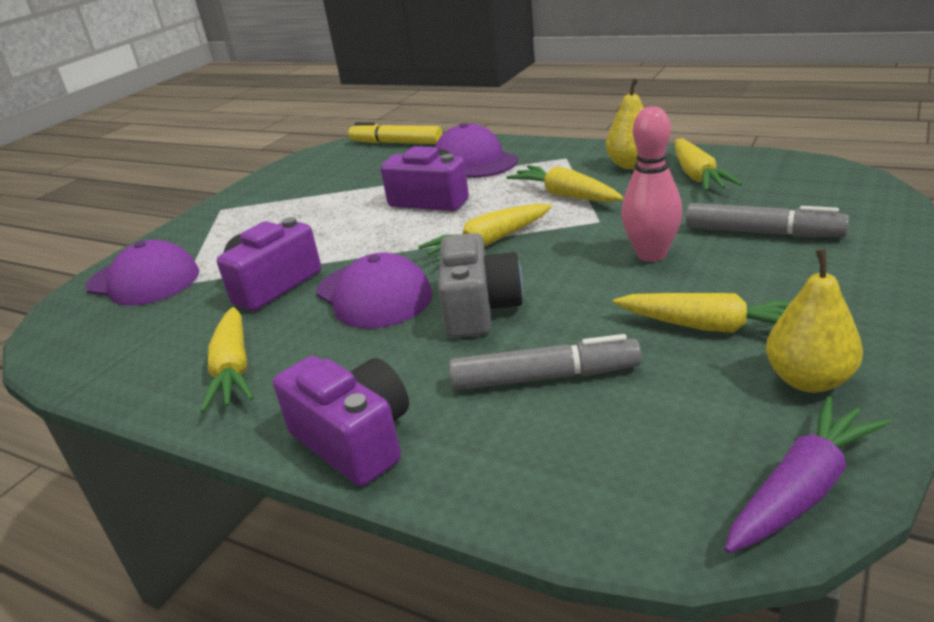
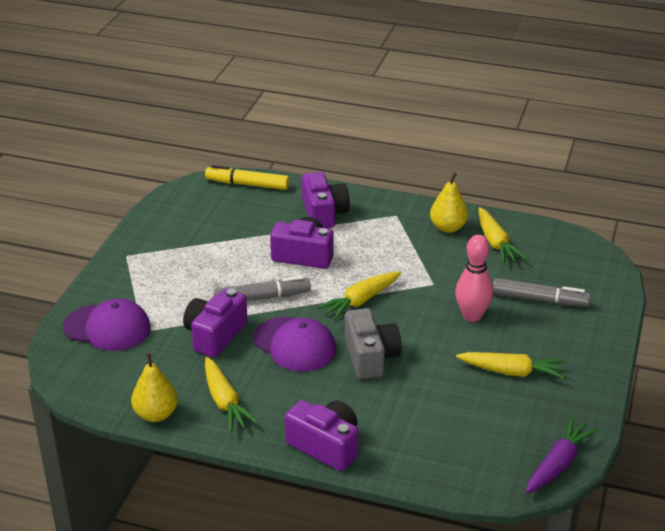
camera: 15 degrees left, 5 degrees up
(474, 161) = (324, 213): purple cap -> purple camera
(544, 377) = (423, 406): grey marker -> grey marker (262, 298)
(565, 195) = (404, 257): yellow carrot -> none
(809, 380) = (563, 406): yellow pear -> yellow pear (156, 414)

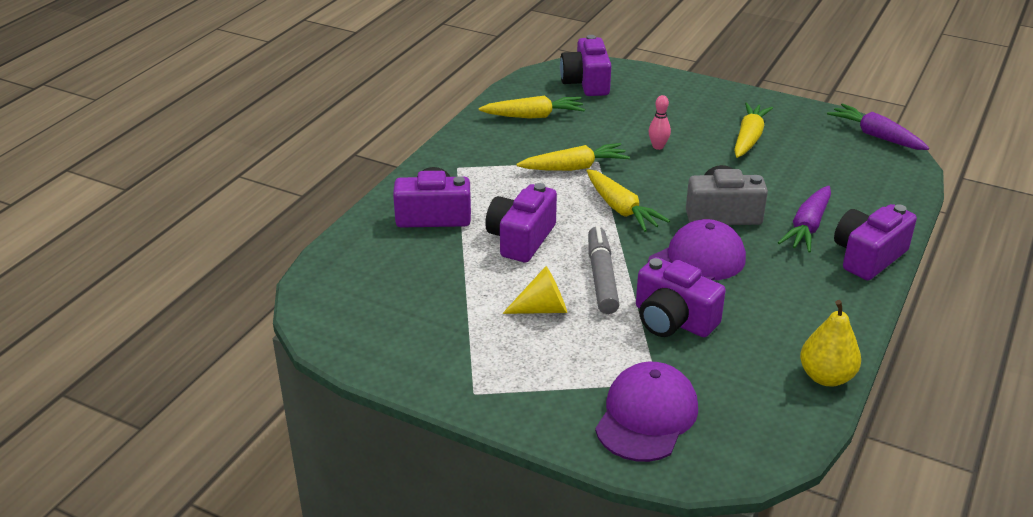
camera: 80 degrees left, 0 degrees up
(218, 274) = (543, 309): none -> yellow cone
(225, 402) = (801, 320): yellow carrot -> yellow carrot (575, 167)
(247, 184) = (336, 269): yellow marker -> none
(363, 409) = (807, 227): none -> purple carrot
(448, 228) = (495, 139): yellow pear -> none
(472, 316) = (658, 146): pink bowling pin -> pink bowling pin, size x0.55
(539, 300) = (637, 108): grey marker -> none
(575, 266) = (586, 83): none -> purple camera

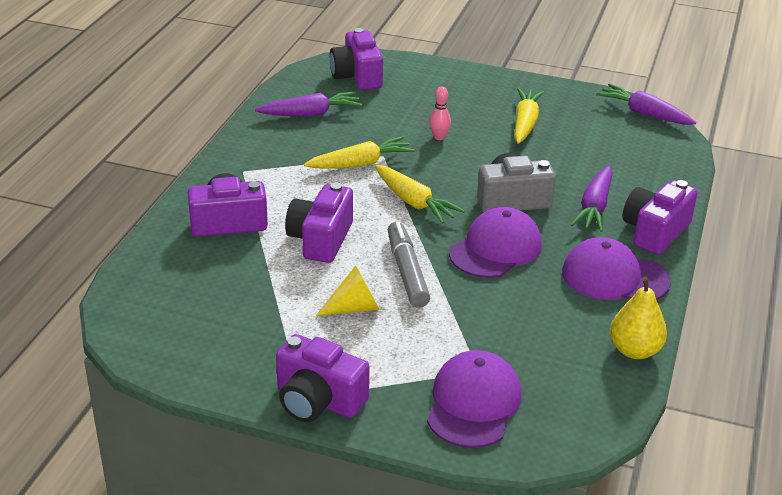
camera: 10 degrees left, 0 degrees up
(534, 116) = (311, 114): yellow carrot -> purple carrot
(673, 320) = (482, 308): purple camera -> purple camera (318, 400)
(817, 299) = (614, 277): none -> purple cap

